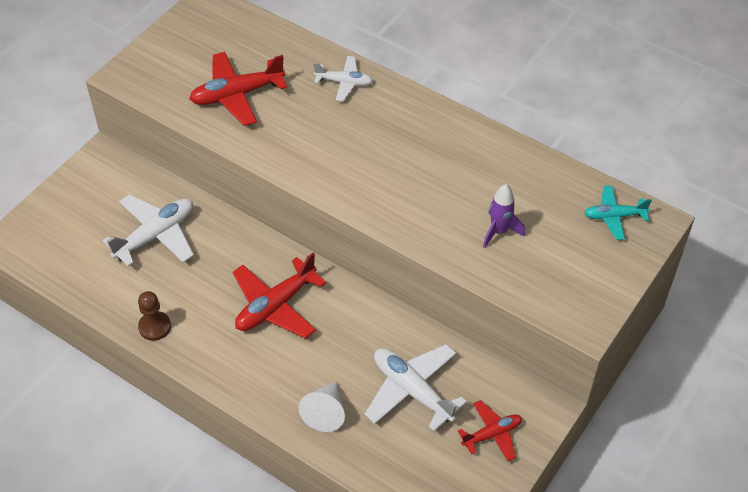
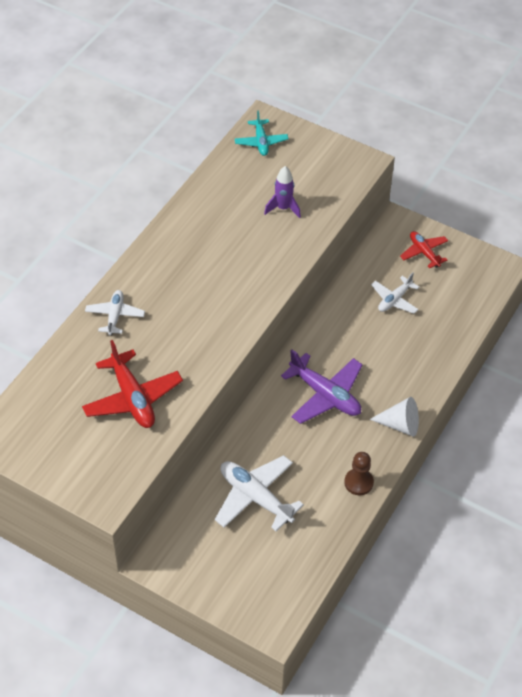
camera: 95 degrees left, 0 degrees up
(276, 306) = (325, 395): red plane -> purple plane
(325, 412) = (423, 353): white cone -> white cone (400, 425)
(412, 390) = (394, 300): white plane -> white plane, size x0.61

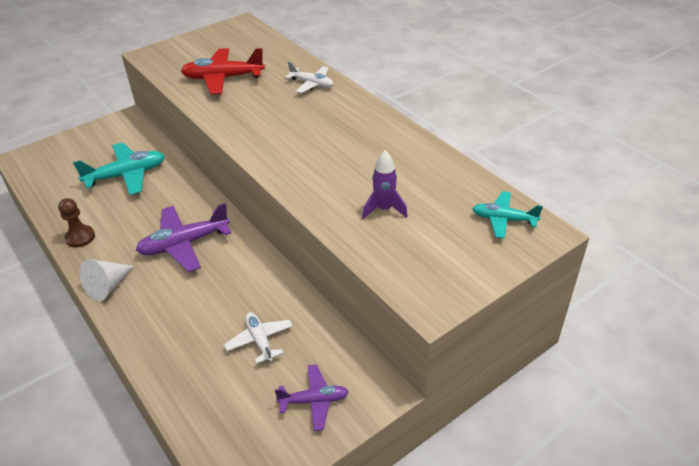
camera: 115 degrees right, 10 degrees down
(255, 497) = (126, 175): white plane -> turquoise plane
(424, 252) = (314, 401): red plane -> purple plane

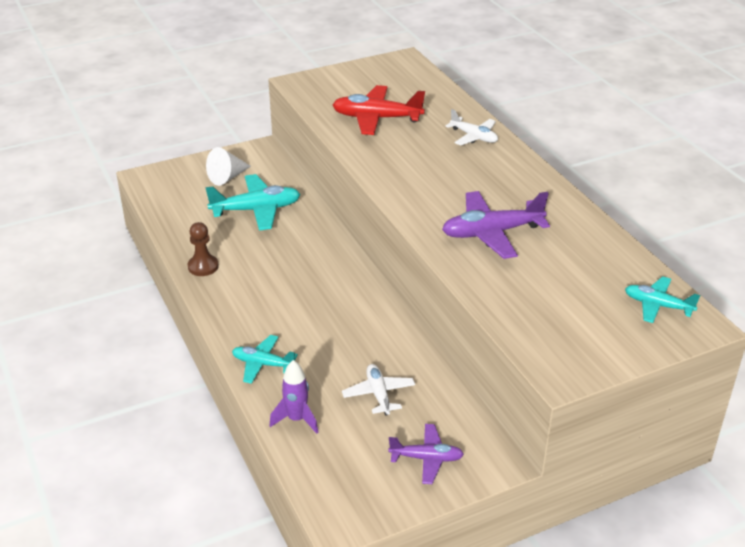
camera: 10 degrees right, 5 degrees down
(108, 286) = (228, 319): white cone -> white cone (227, 177)
(145, 328) = (263, 364): none -> turquoise plane
(184, 244) = (311, 289): purple plane -> purple plane (492, 233)
(384, 209) = (530, 277): purple rocket -> purple rocket (296, 419)

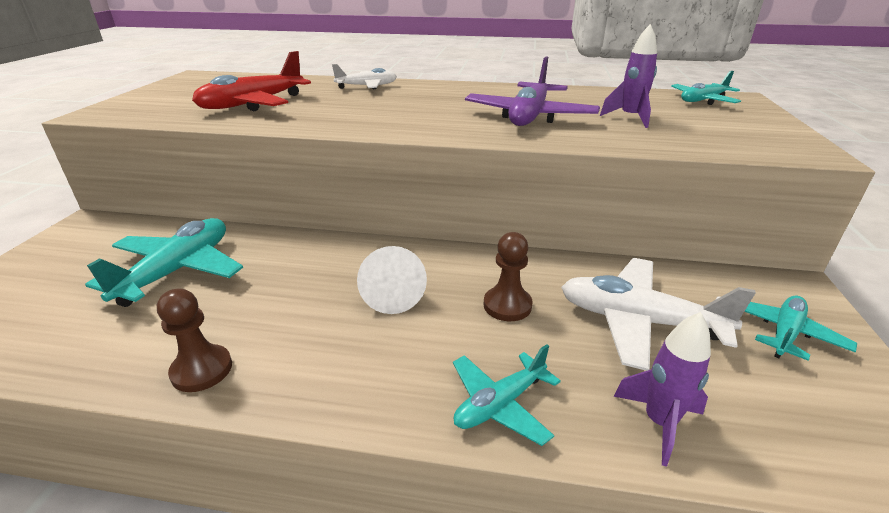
camera: 55 degrees left, 5 degrees down
(227, 177) = (75, 266): white cone -> white cone (392, 294)
(343, 338) = (507, 305): none -> brown pawn
(378, 394) = (639, 321): white plane -> white plane, size x1.65
(426, 458) = (784, 333): purple plane -> turquoise plane
(547, 278) = (630, 118): none -> purple rocket

